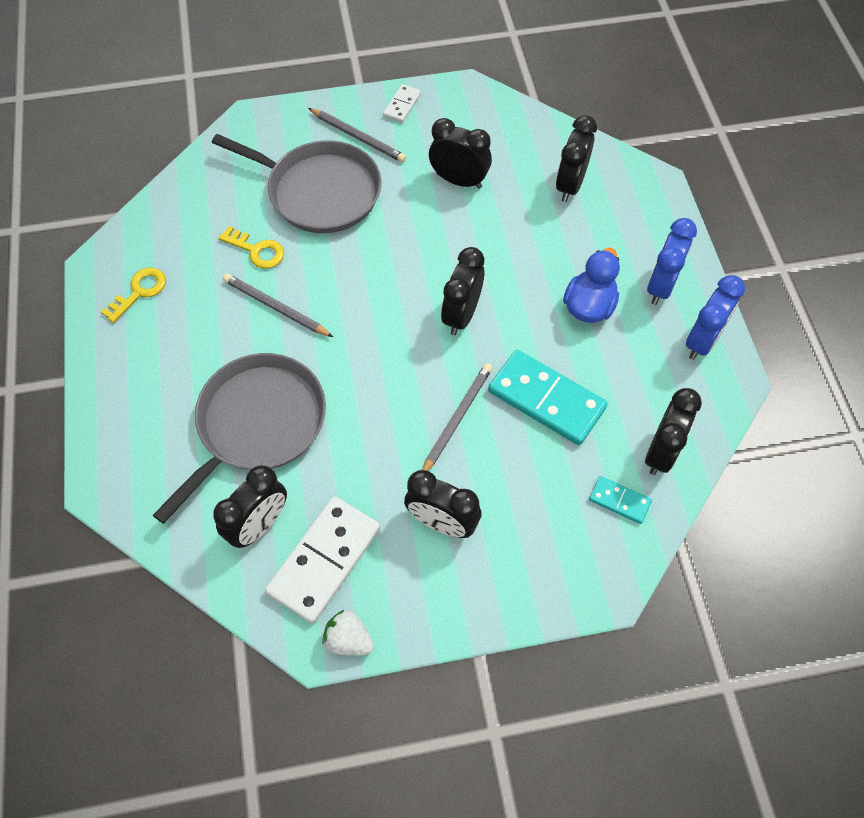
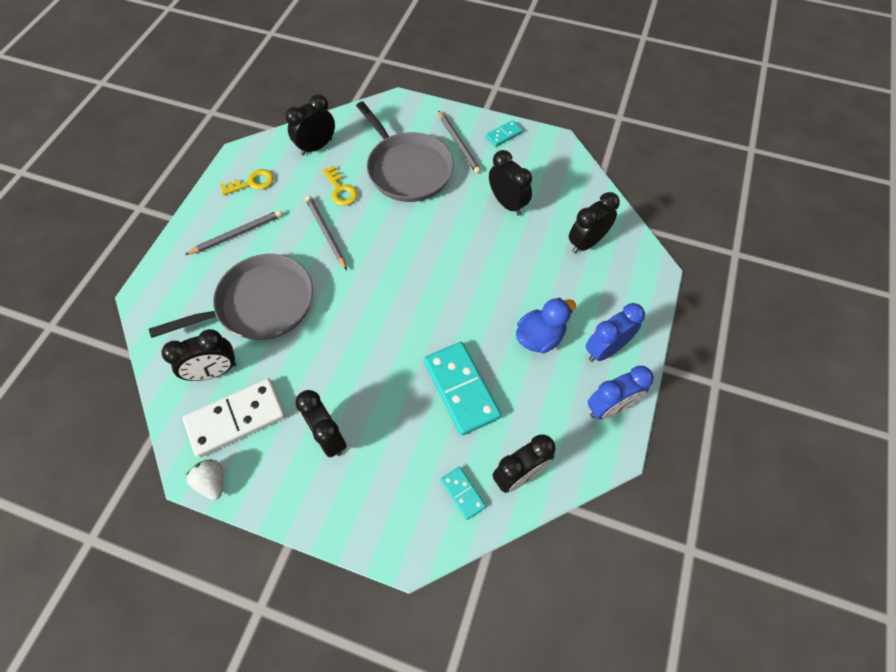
camera: 30 degrees right, 0 degrees up
(402, 105) = (503, 135): white domino -> turquoise domino
(456, 419) = (389, 369): grey pencil -> grey pencil (237, 234)
(461, 315) = (443, 298): black clock -> black clock (316, 147)

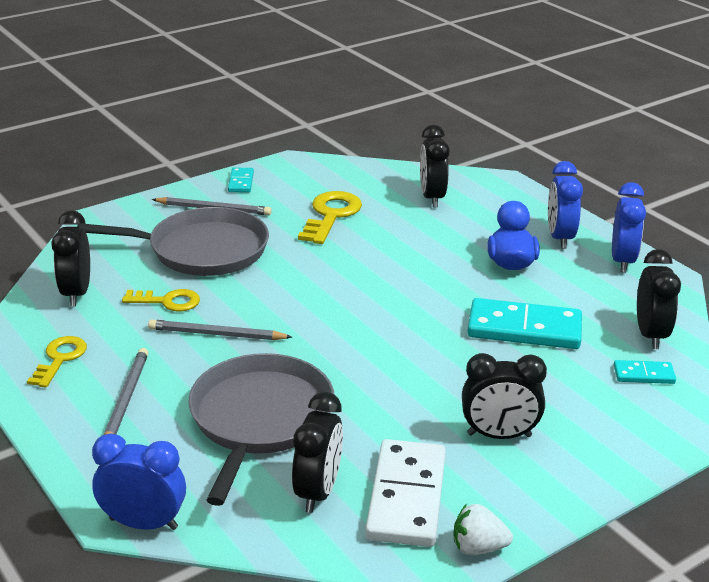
camera: 55 degrees left, 30 degrees down
(143, 310) = (143, 523): none -> blue clock
(507, 203) = (331, 215): black clock -> yellow key

